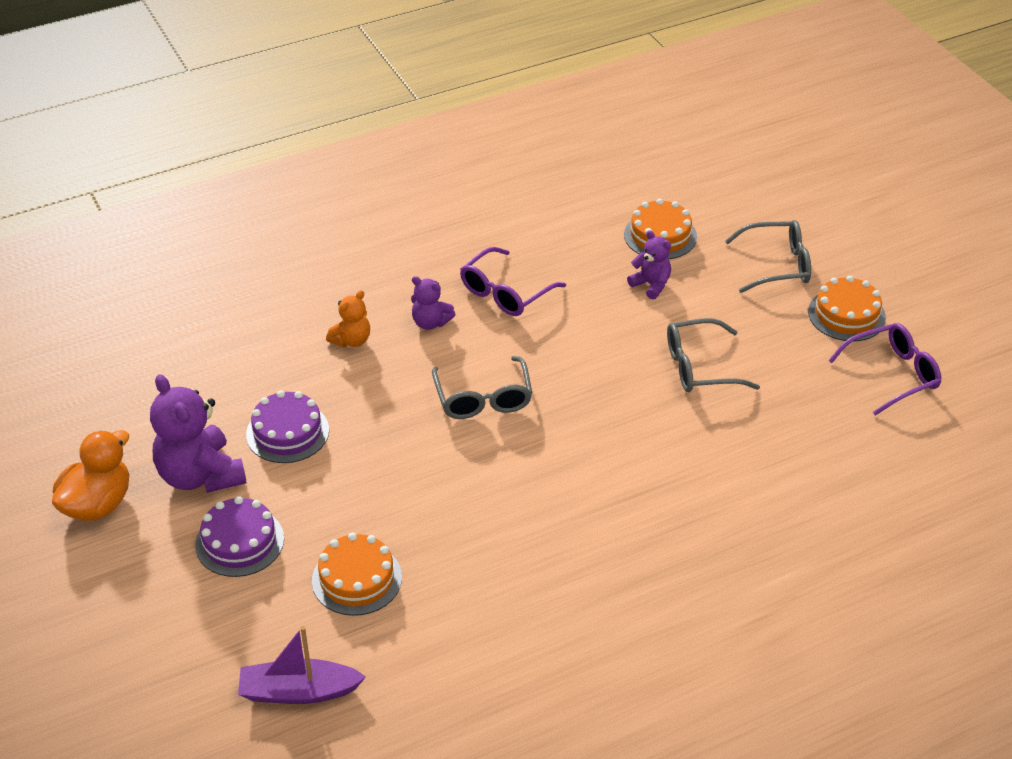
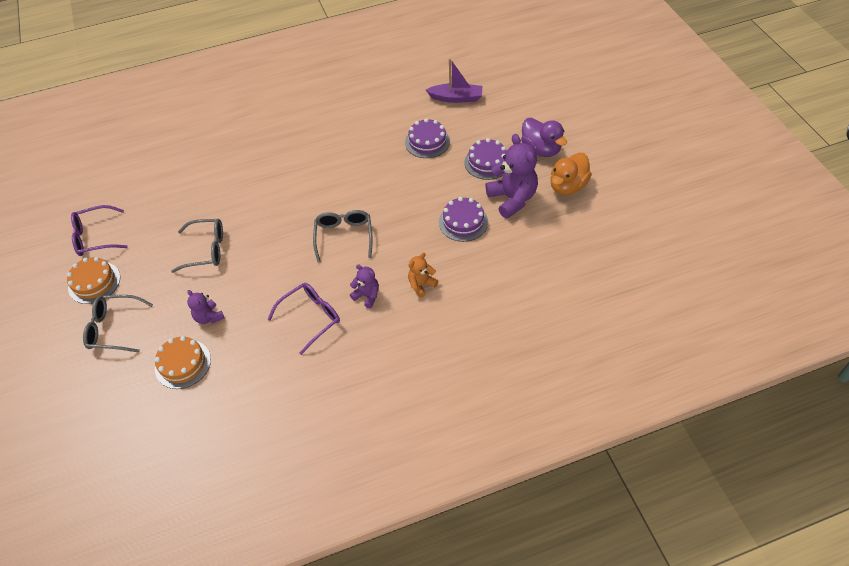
camera: 170 degrees left, 10 degrees up
(132, 575) = (541, 149): none -> purple duck
(357, 579) = (427, 142): orange cake -> purple cake

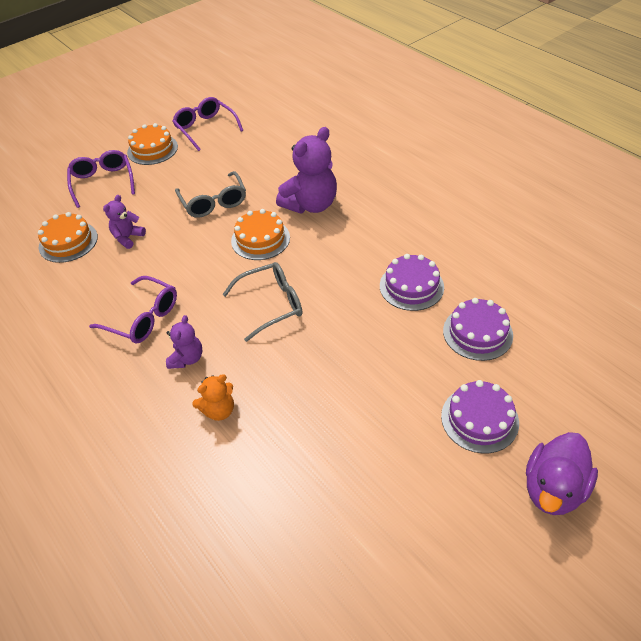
camera: 70 degrees right, 5 degrees down
(114, 328) = (103, 182): grey glasses -> purple glasses
(272, 228) = (260, 239): none -> orange cake
(421, 285) = (219, 410): orange teddy bear -> orange teddy bear turned 120 degrees clockwise
(456, 98) = (589, 337): purple boat -> none
(463, 222) = (346, 424): purple cake -> purple cake (411, 286)
(512, 199) = (421, 476): purple teddy bear -> purple teddy bear (311, 205)
(567, 186) = (491, 556): orange duck -> none

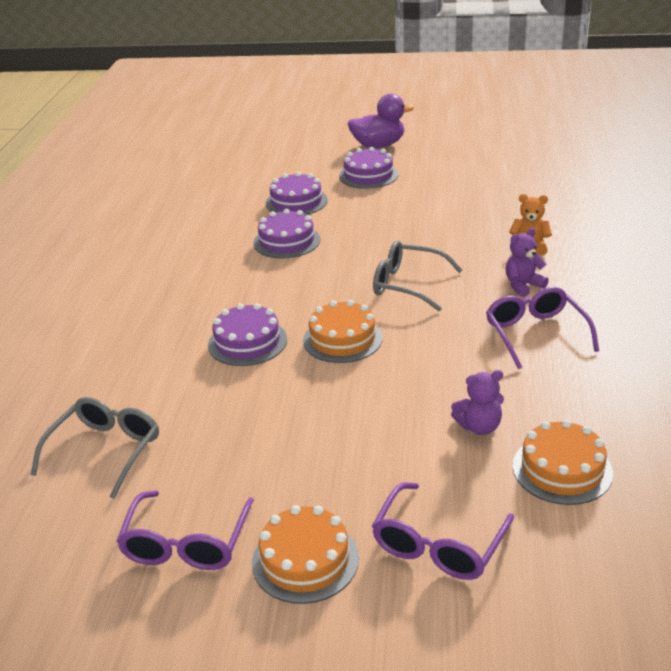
camera: 135 degrees left, 15 degrees down
(214, 202) = (333, 408): grey glasses -> grey glasses (105, 451)
(311, 205) = (247, 342): purple teddy bear -> purple cake

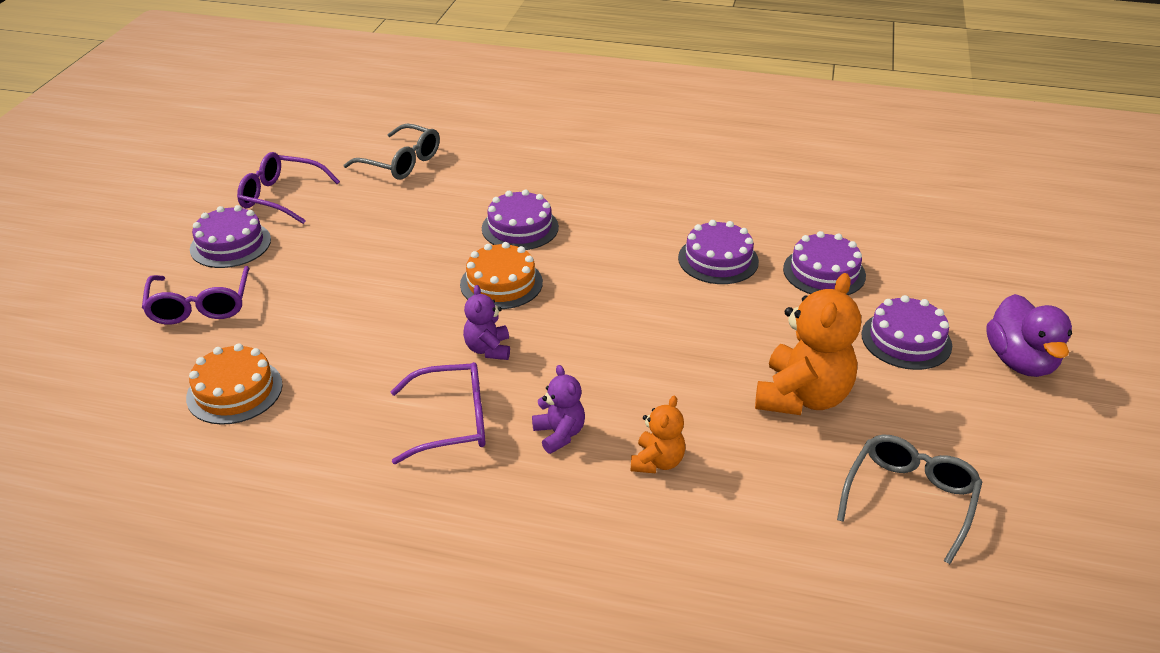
camera: 95 degrees right, 5 degrees up
(305, 560) = (230, 244): orange cake -> purple cake
(407, 284) = (593, 339): grey glasses -> grey glasses (909, 499)
(438, 545) = (200, 306): purple glasses -> purple glasses turned 135 degrees counterclockwise
(440, 204) = (802, 397): none -> orange teddy bear
(479, 427) = (321, 351): purple teddy bear -> purple teddy bear (488, 349)

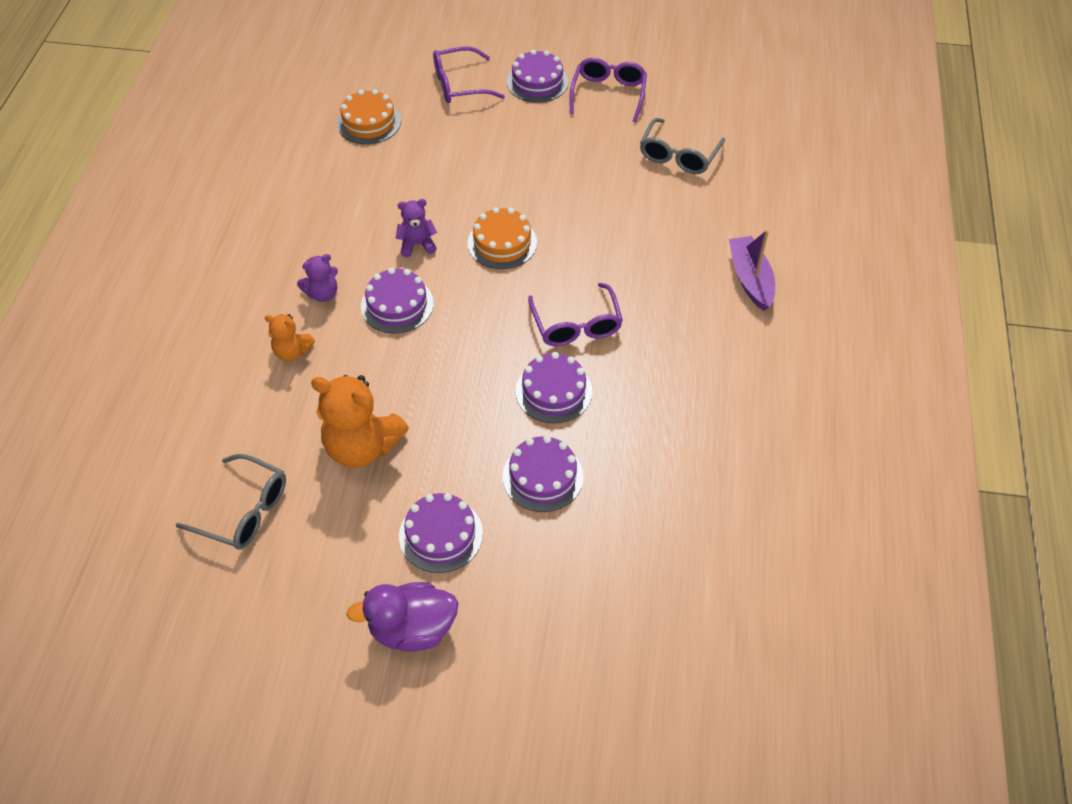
camera: 85 degrees right, 15 degrees up
(452, 422) = (337, 234): purple glasses -> purple glasses (576, 325)
(520, 228) = (585, 246): purple cake -> purple cake (397, 305)
(582, 141) = (750, 279): none -> purple boat

